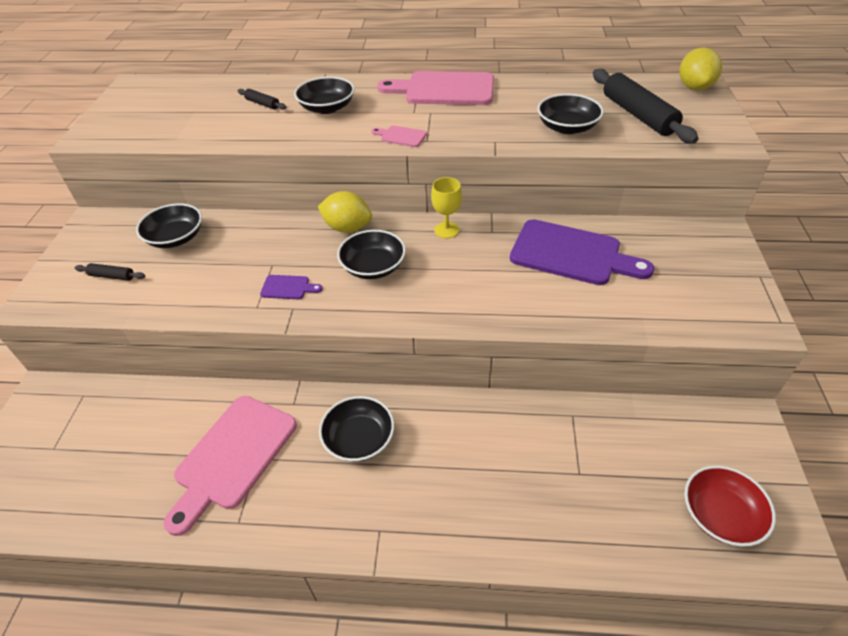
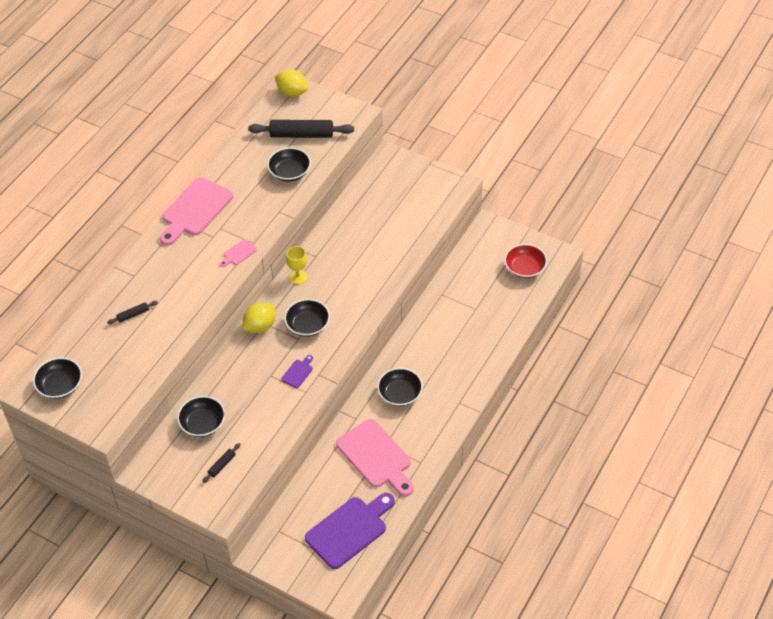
camera: 65 degrees left, 5 degrees up
(327, 108) = (169, 280): black bowl -> black bowl (60, 385)
(571, 254) = (360, 230): purple cutting board -> purple cutting board (349, 530)

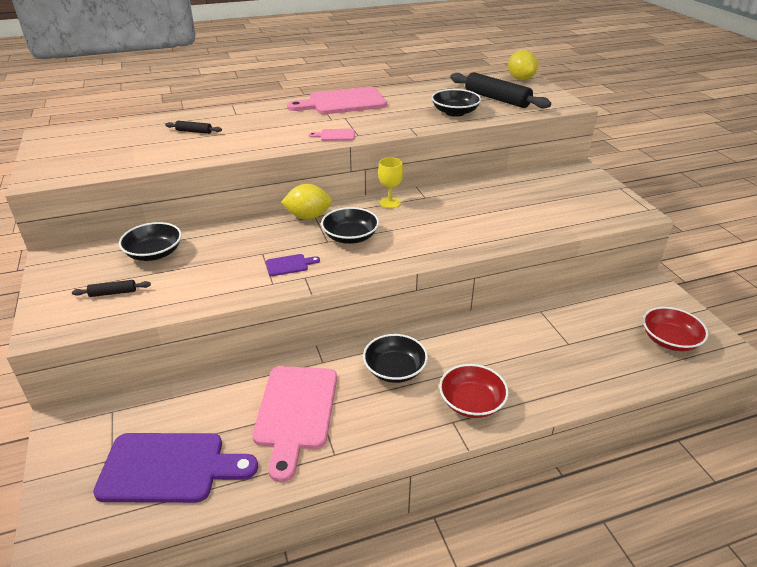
camera: 40 degrees right, 15 degrees down
(60, 385) = (70, 142): black bowl -> none
(458, 384) = (471, 402): none -> red bowl

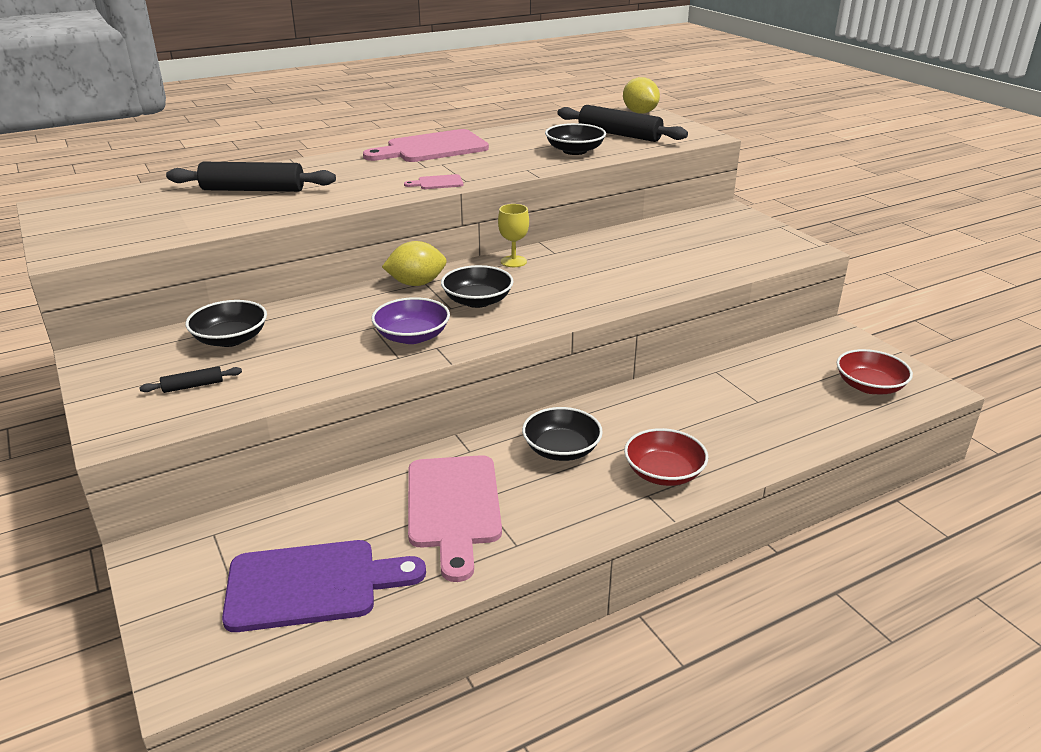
camera: 10 degrees left, 5 degrees down
(194, 131) = (253, 190): black rolling pin -> black rolling pin, size x2.17
(289, 265) = (412, 336): purple cutting board -> purple bowl

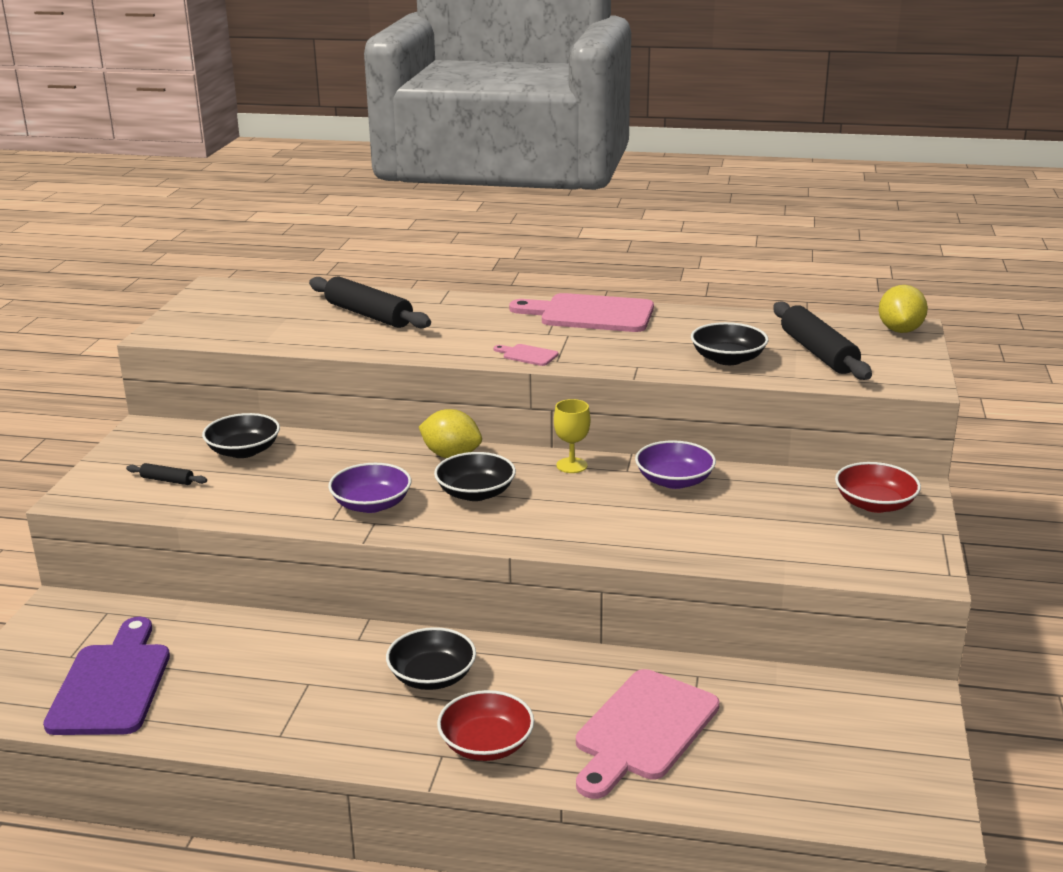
camera: 40 degrees right, 5 degrees down
(312, 585) = (112, 684): purple cutting board -> purple cutting board turned 120 degrees counterclockwise
(453, 507) = (279, 679): pink cutting board -> pink cutting board (643, 730)
(594, 248) = (674, 481): none -> purple bowl
(869, 386) = (851, 775): red bowl -> red bowl (874, 504)

